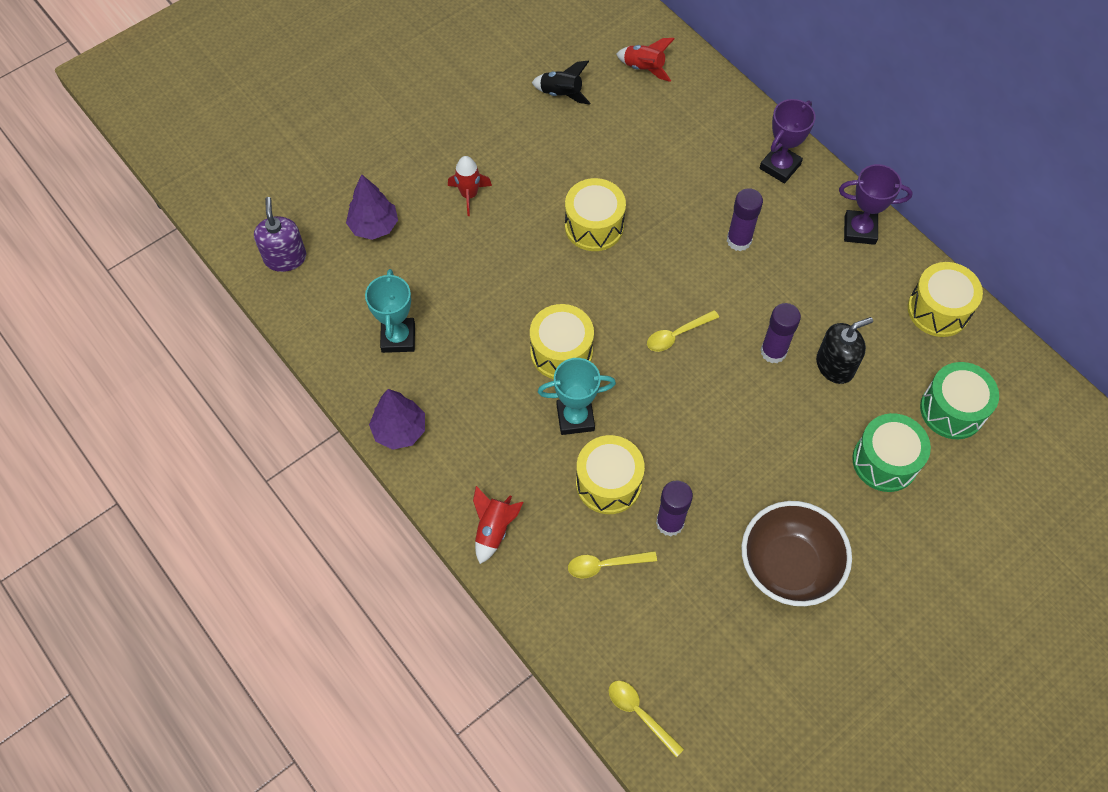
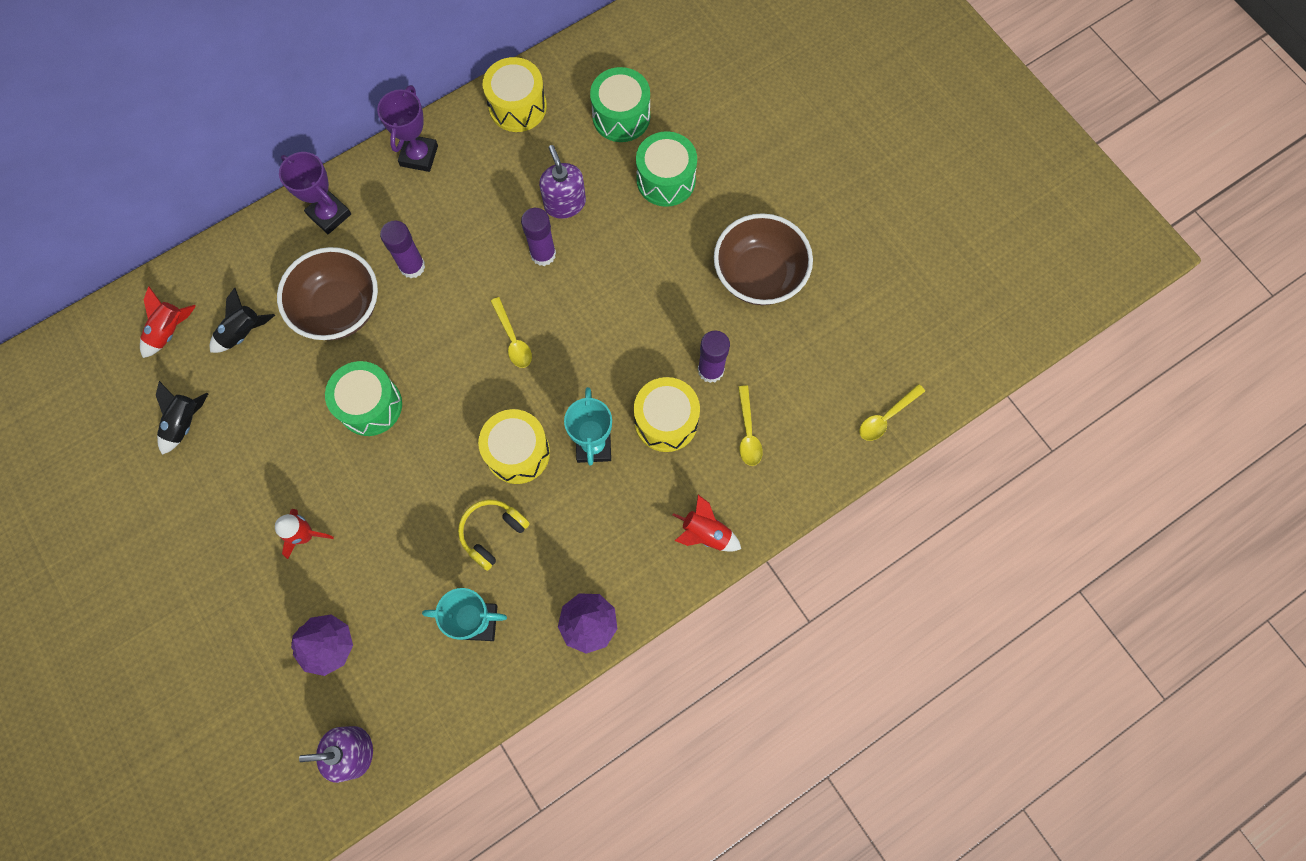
camera: 85 degrees left, 10 degrees up
(481, 340) = (492, 533): none -> yellow headphones
(594, 226) = (370, 405): yellow drum -> green drum
(650, 120) = (243, 333): none -> black rocket
(685, 189) = (340, 309): none -> brown bowl
(835, 365) = (565, 203): black soap dispenser -> purple soap dispenser

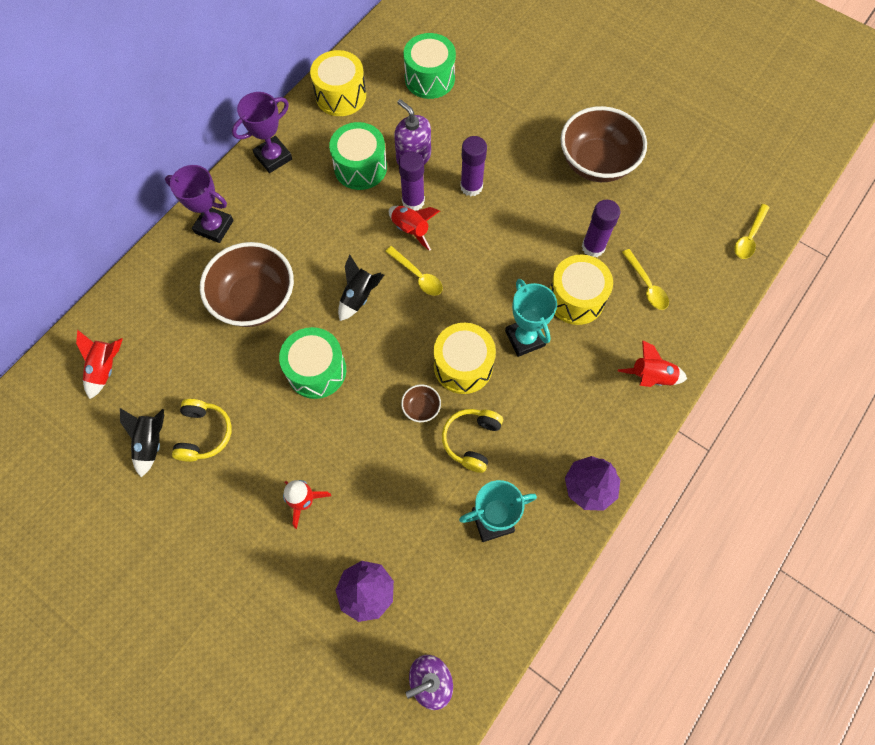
camera: 20 degrees left, 5 degrees down
(237, 432) = (204, 434): none -> yellow headphones
(243, 333) = (175, 348): black rocket -> black rocket (359, 296)
(412, 266) = (305, 245): purple glue stick -> purple glue stick (471, 186)
(419, 156) = (273, 157): purple trophy -> purple trophy turned 60 degrees clockwise
(457, 481) = (421, 408): none -> brown bowl
(527, 285) = (411, 230): none -> red rocket
(666, 180) = (488, 114): green drum -> green drum (360, 167)

